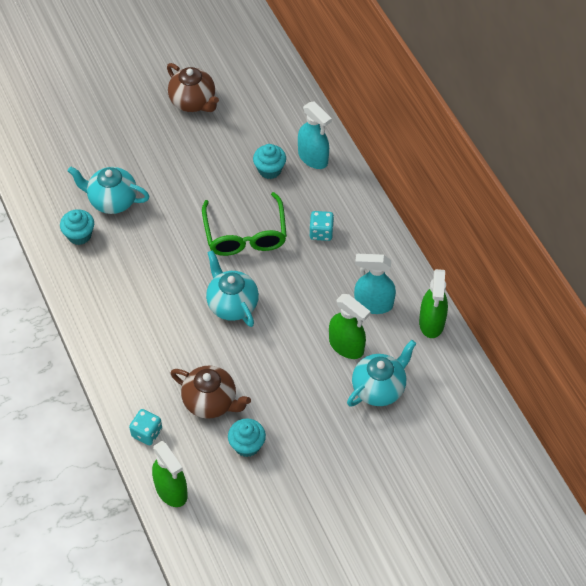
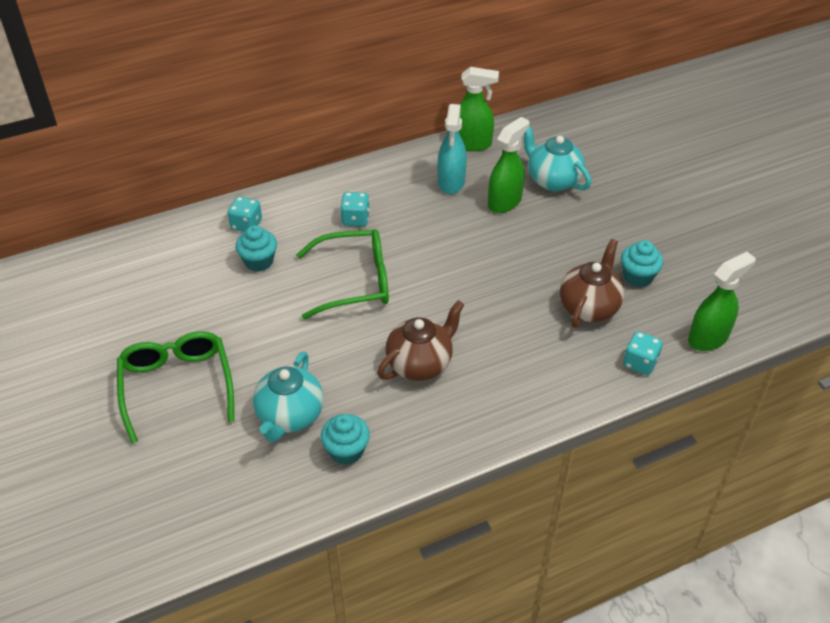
camera: 90 degrees left, 10 degrees down
(145, 134) = (177, 386): none -> green glasses
(193, 102) = (131, 336): brown teapot -> brown teapot (420, 364)
(232, 304) = (455, 292): turquoise teapot -> none
(313, 158) = (246, 225): turquoise spray bottle -> turquoise dice

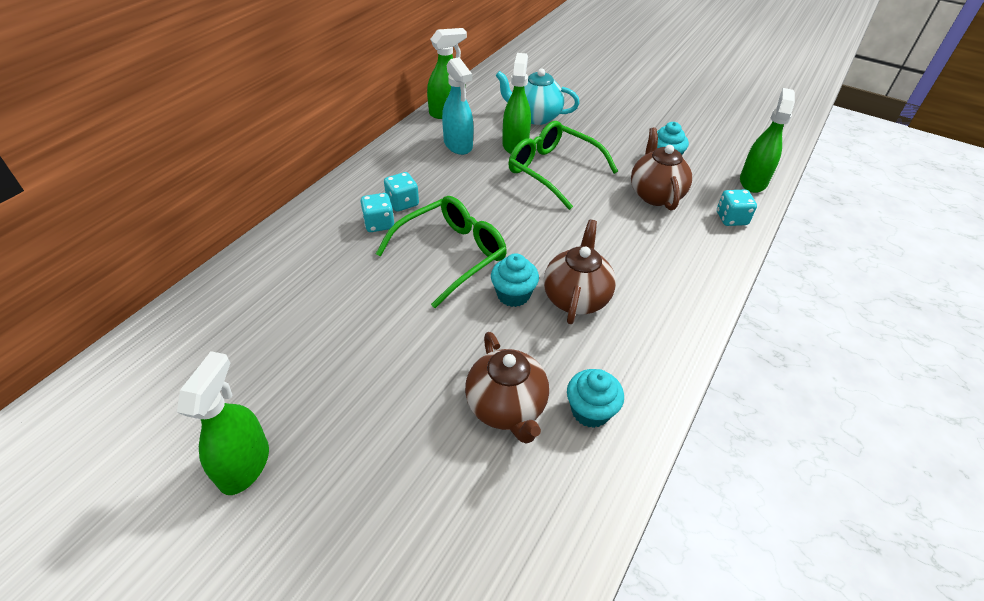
camera: 35 degrees left, 0 degrees up
(102, 364) = (245, 464): none -> green spray bottle
(177, 386) = (358, 441): green glasses -> green glasses (553, 170)
(246, 225) = (298, 248): turquoise dice -> turquoise dice (379, 224)
(259, 261) = (341, 276): turquoise cupcake -> turquoise cupcake (513, 295)
(290, 416) = (506, 408): turquoise teapot -> brown teapot

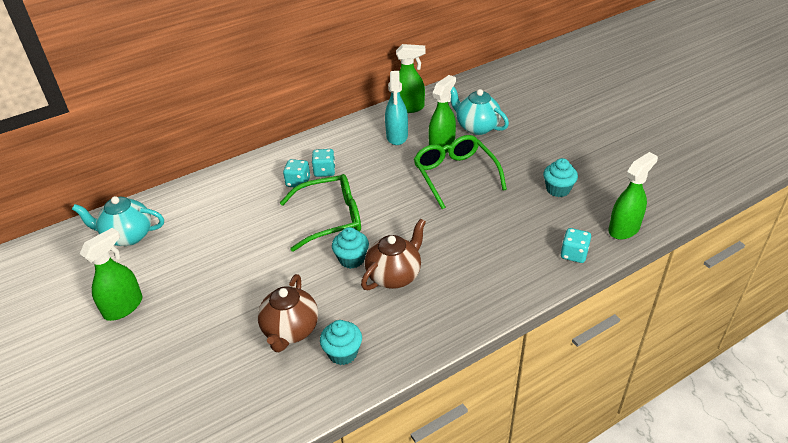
camera: 30 degrees right, 5 degrees down
(182, 361) = (128, 236): none -> turquoise teapot
(655, 194) = (524, 216): brown teapot -> none

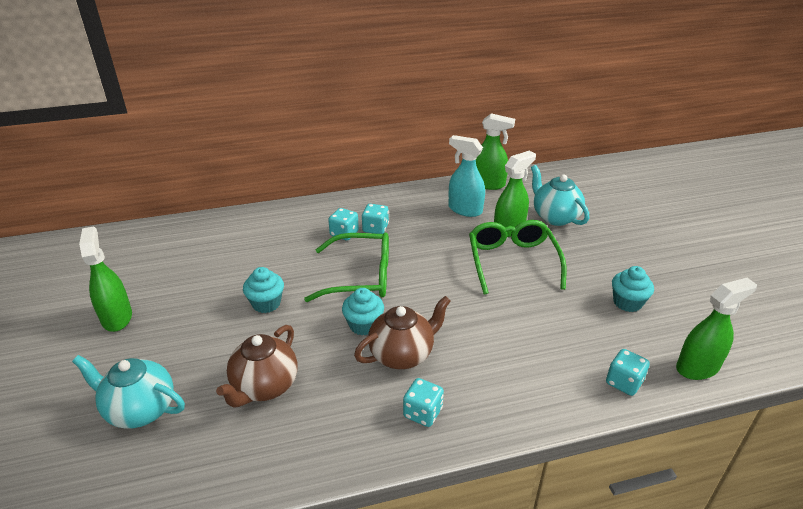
camera: 15 degrees right, 5 degrees down
(123, 307) = (117, 317): green spray bottle -> green spray bottle turned 75 degrees counterclockwise
(128, 236) = (158, 249): turquoise teapot -> turquoise teapot (140, 410)
(343, 353) = (308, 428): turquoise cupcake -> turquoise cupcake (266, 303)
(397, 136) = (464, 209): turquoise spray bottle -> turquoise spray bottle turned 105 degrees clockwise
(429, 317) = (423, 413): none -> turquoise dice

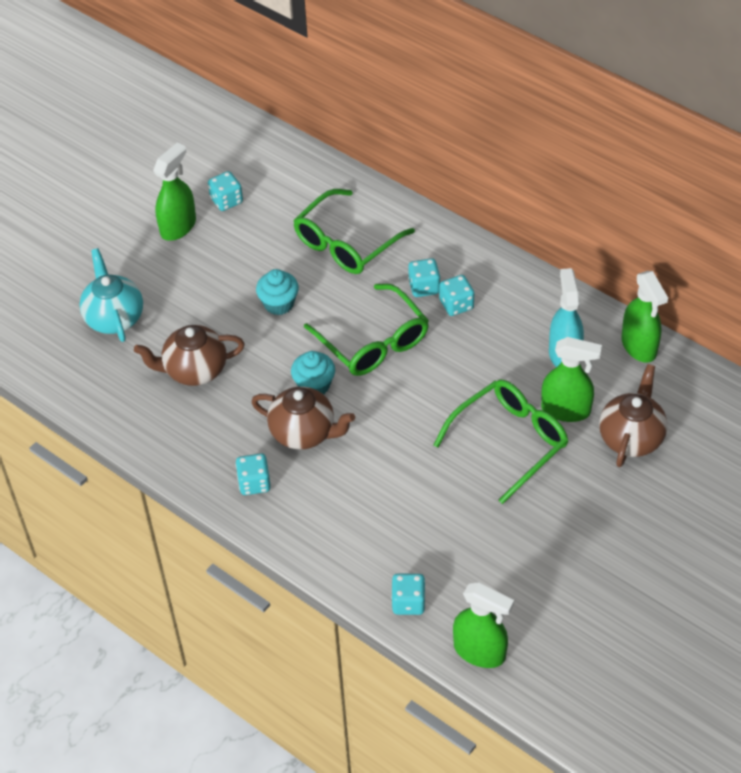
camera: 55 degrees right, 15 degrees up
(137, 280) = (226, 200): none -> turquoise dice
(261, 246) = (346, 243): none -> green glasses
(554, 217) = (631, 437): turquoise teapot -> brown teapot
(627, 302) = (530, 563): turquoise cupcake -> none

